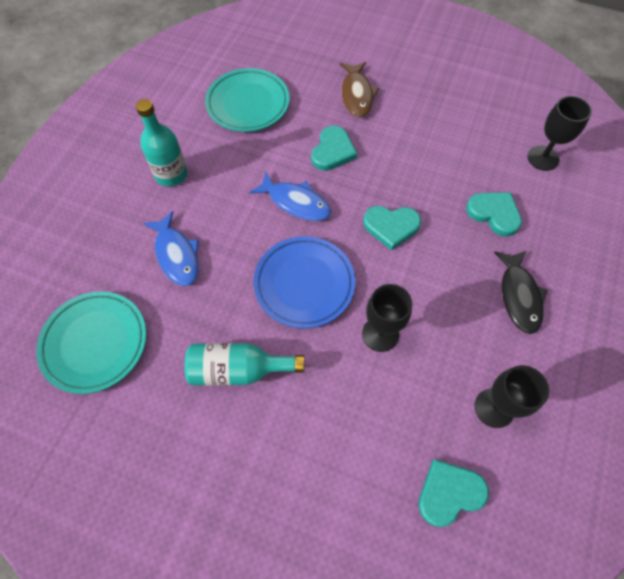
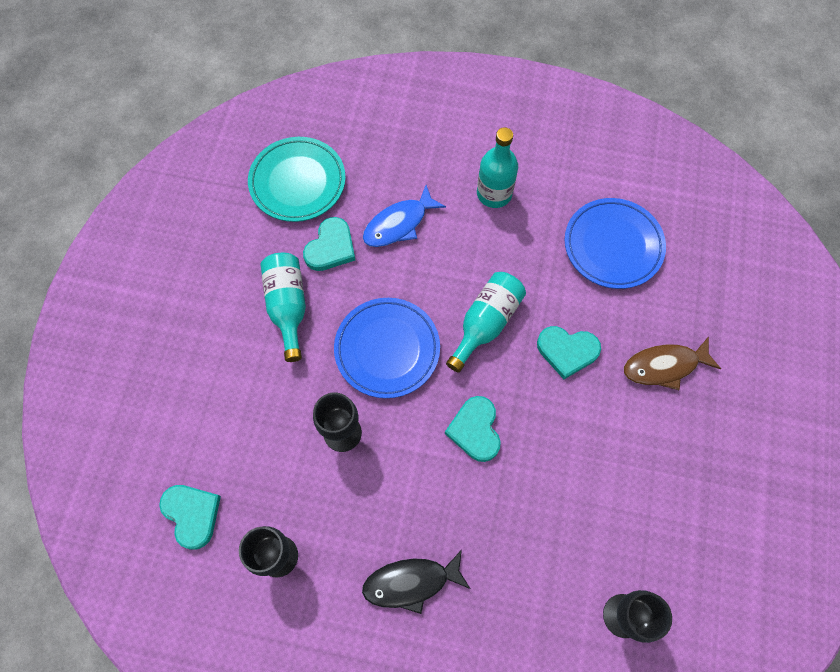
camera: 80 degrees right, 5 degrees up
(248, 104) = (613, 246): turquoise plate -> blue plate
(295, 202) = (486, 323): blue fish -> turquoise bottle
(494, 214) = (519, 550): turquoise heart -> turquoise heart (331, 247)

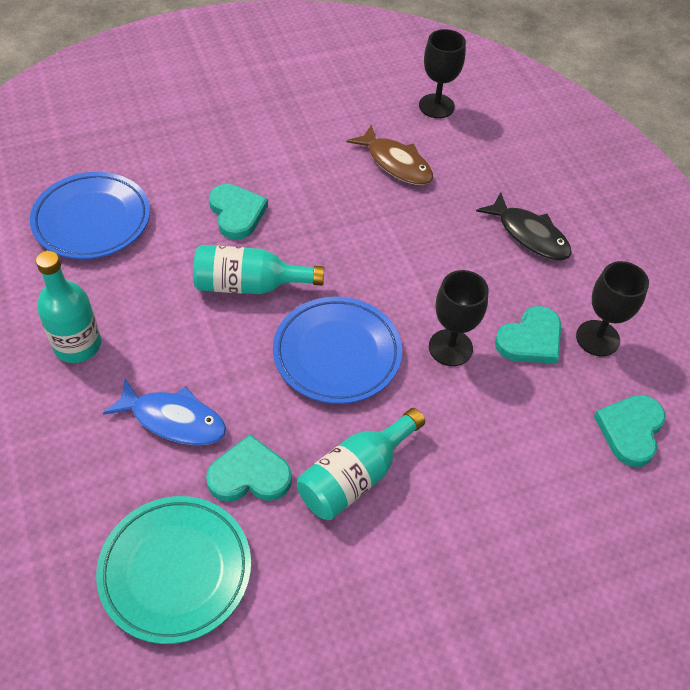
camera: 125 degrees left, 15 degrees down
(475, 430) = (365, 248): turquoise heart -> turquoise heart (530, 339)
(664, 366) = (205, 145): brown fish -> brown fish (396, 163)

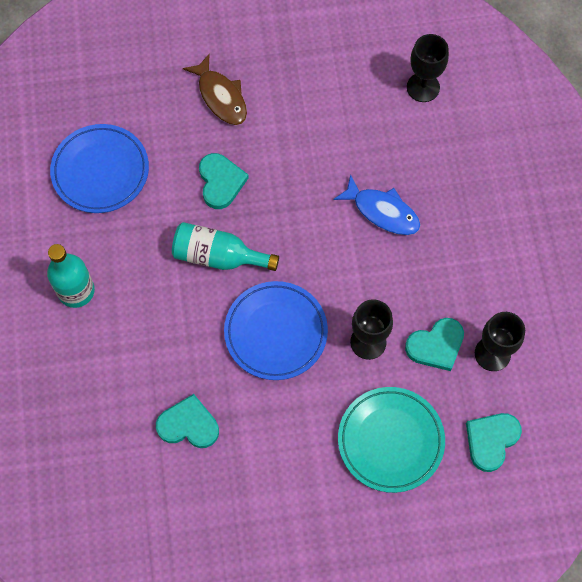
camera: 15 degrees right, 15 degrees up
(173, 420) = (140, 369): blue fish -> blue fish (382, 211)
(175, 571) = (124, 489): turquoise plate -> turquoise plate (390, 440)
(355, 476) = (266, 440): turquoise bottle -> none
(396, 163) = (369, 148): brown fish -> brown fish (221, 96)
(529, 235) = (466, 243): black fish -> none

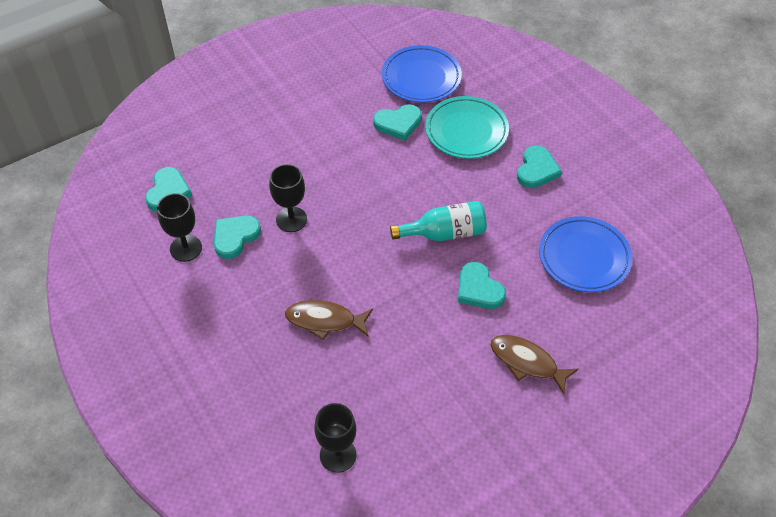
camera: 155 degrees right, 15 degrees down
(76, 291) = (537, 170): turquoise bottle -> turquoise heart
(276, 332) = (367, 199): blue plate -> blue plate (421, 78)
(382, 211) = (325, 320): blue fish -> brown fish
(390, 440) = (245, 165): turquoise plate -> turquoise plate (466, 131)

